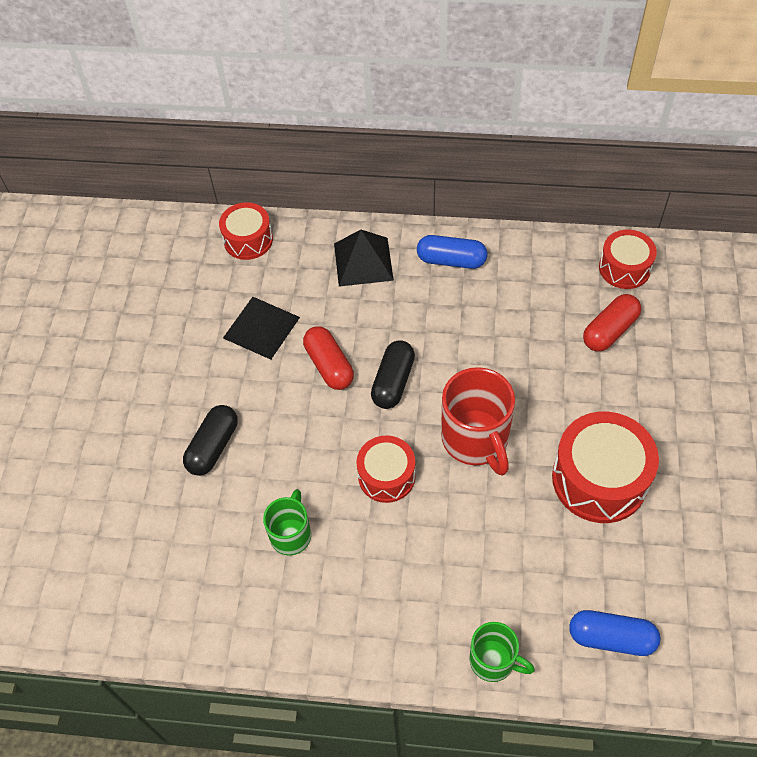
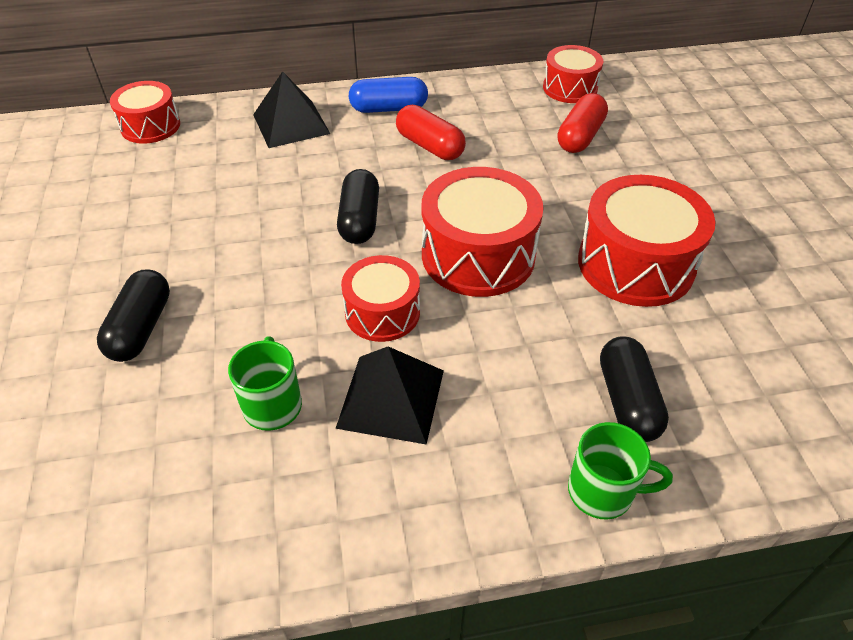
camera: 20 degrees left, 10 degrees down
(261, 327) = (183, 198): black pyramid -> black pyramid (391, 398)
(329, 365) = (277, 218): red capsule -> red capsule (430, 146)
(476, 440) = (478, 255): red mug -> red drum
(540, 598) = (627, 401): none -> black capsule
(611, 638) = (736, 425): blue capsule -> none

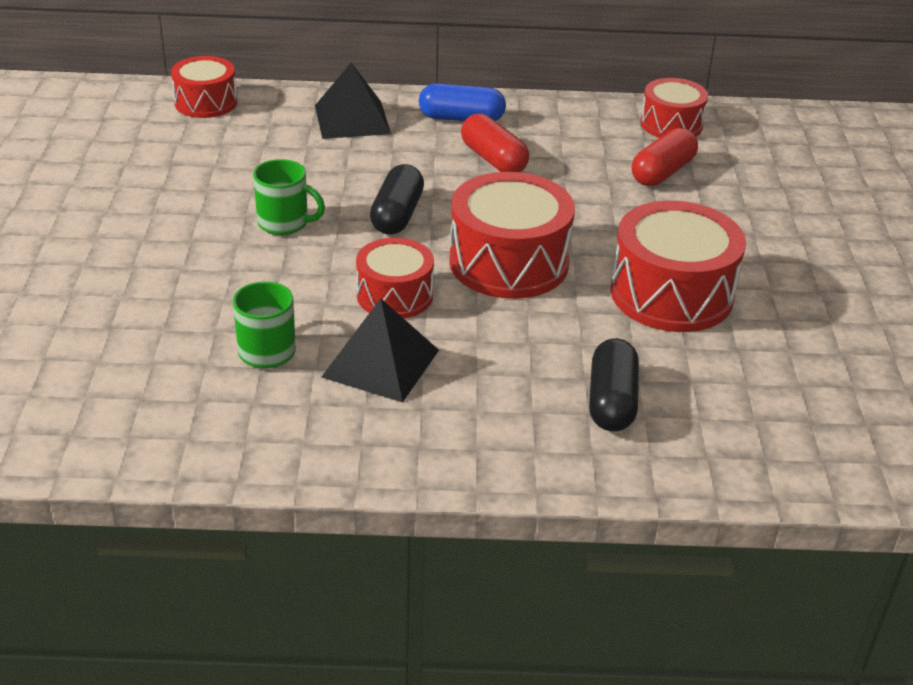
camera: 10 degrees right, 10 degrees down
(141, 328) = (159, 273): black capsule -> none
(603, 491) = (557, 463): green mug -> green mug (285, 223)

